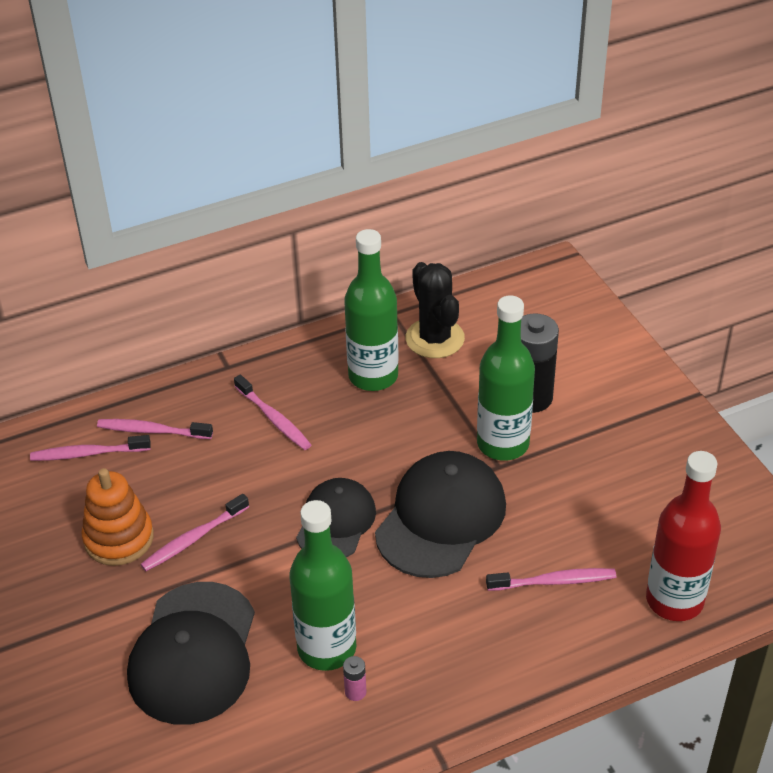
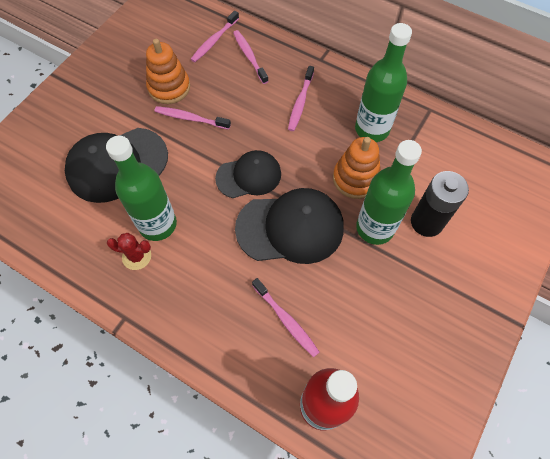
camera: 55 degrees right, 20 degrees up
(88, 453) = (214, 41): pink toothbrush -> pink toothbrush turned 105 degrees counterclockwise
(355, 692) = (136, 256): pink battery -> red cactus
(426, 426) = (355, 179): none -> orange stacking toy
(435, 338) = (429, 142): black cactus -> none

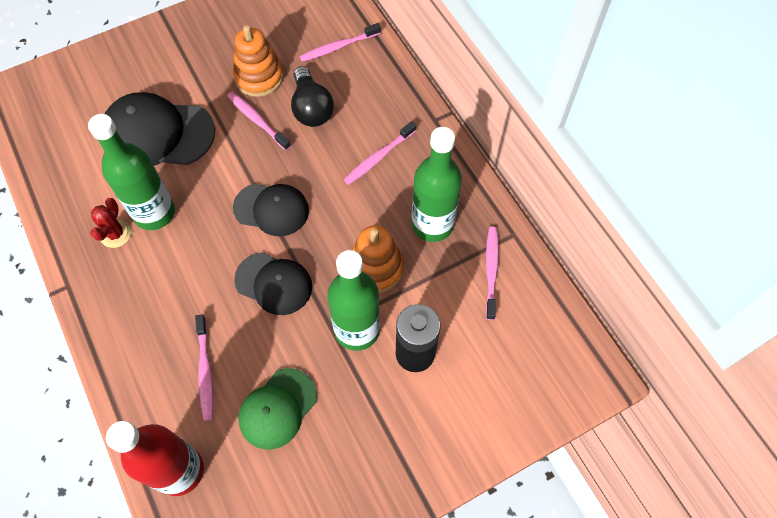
camera: 30 degrees right, 0 degrees up
(136, 256) = (115, 234): red cactus -> red cactus turned 60 degrees clockwise
(226, 91) = (311, 108): none -> black light bulb
(249, 56) = (362, 81): pink toothbrush -> pink toothbrush (491, 271)
(290, 228) = (274, 283): black cap -> black cap, size x0.64
(360, 316) = (277, 408): none -> green cap

